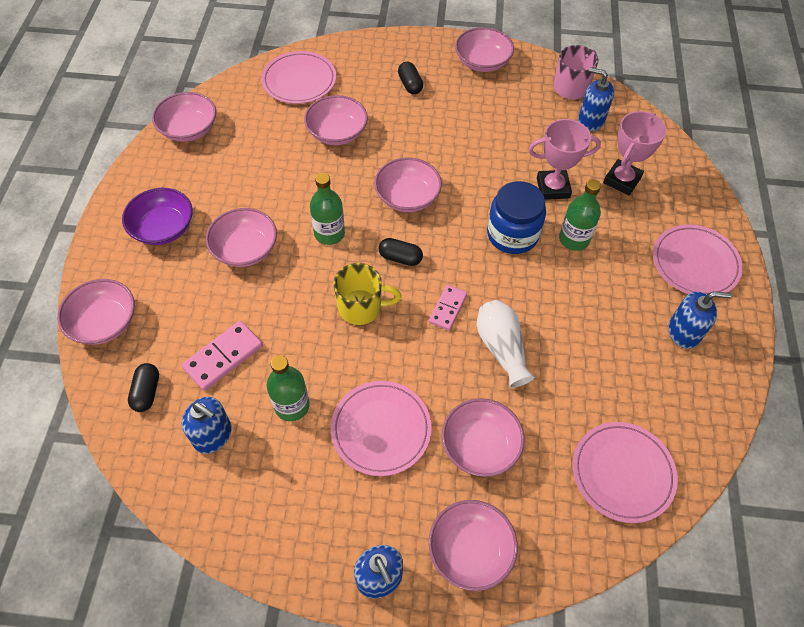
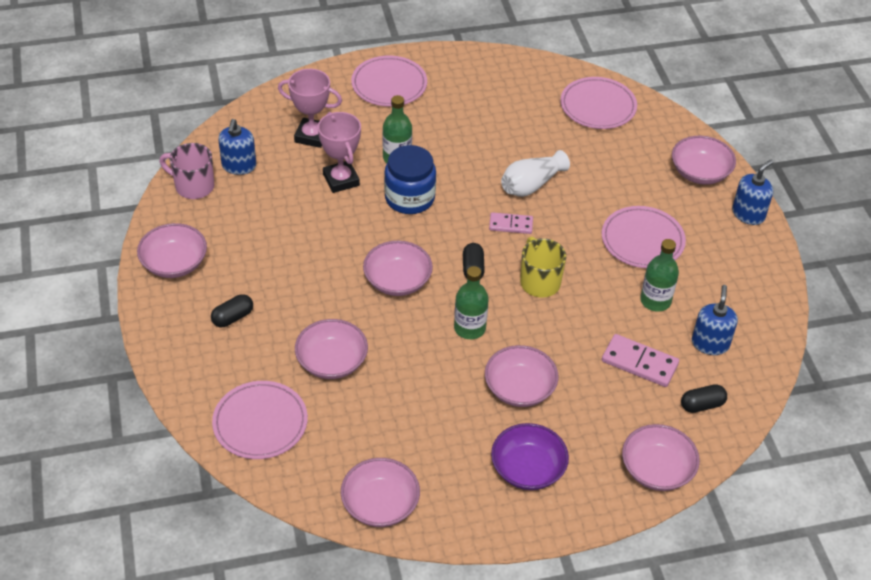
camera: 110 degrees left, 10 degrees down
(480, 445) = (621, 182): pink bowl -> none
(683, 332) = (461, 86): blue soap dispenser -> none

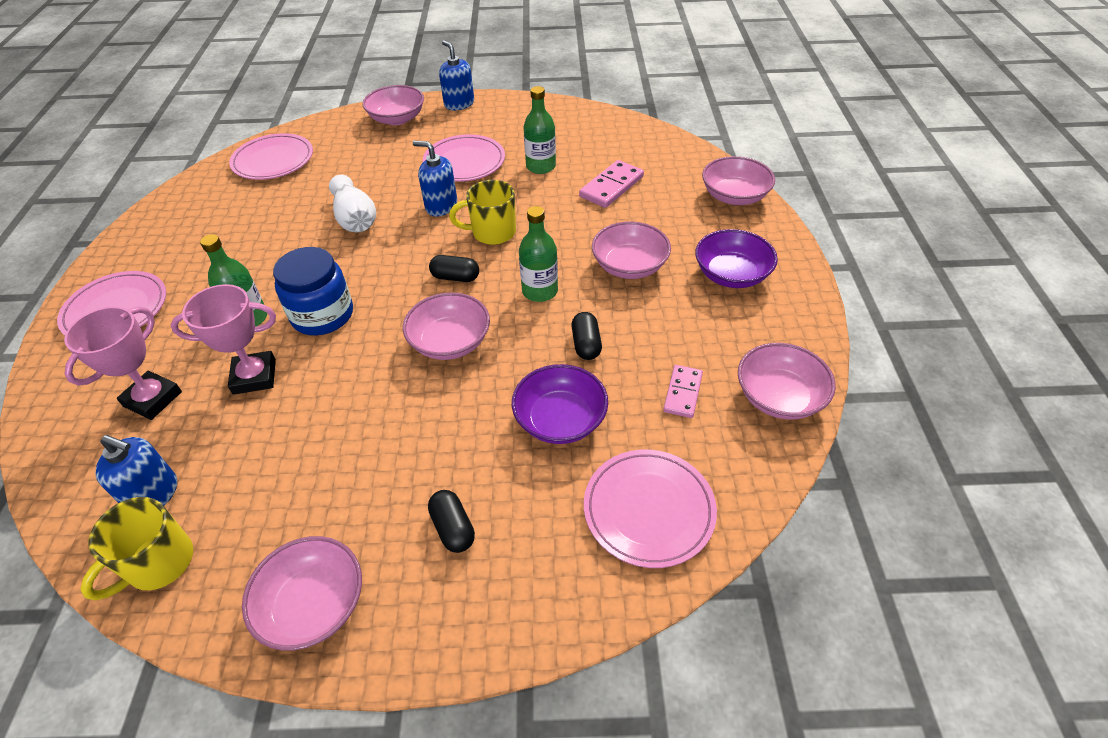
camera: 75 degrees left, 0 degrees up
(193, 186) = (158, 563): pink mug -> yellow mug
(332, 362) = (560, 419): pink bowl -> purple bowl
(510, 225) = (405, 241): pink domino -> pink domino (683, 393)
(702, 405) = (665, 161): black capsule -> black capsule (586, 344)
(710, 343) = (598, 146): blue soap dispenser -> blue soap dispenser (441, 206)

